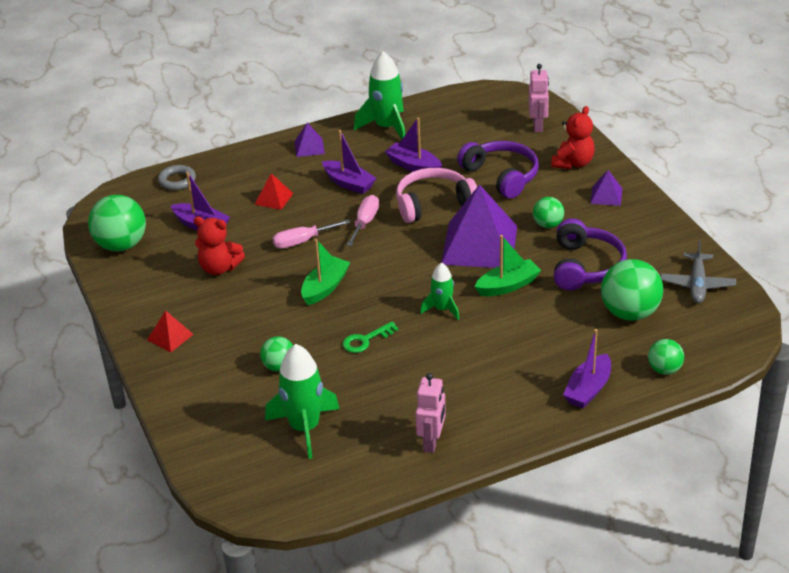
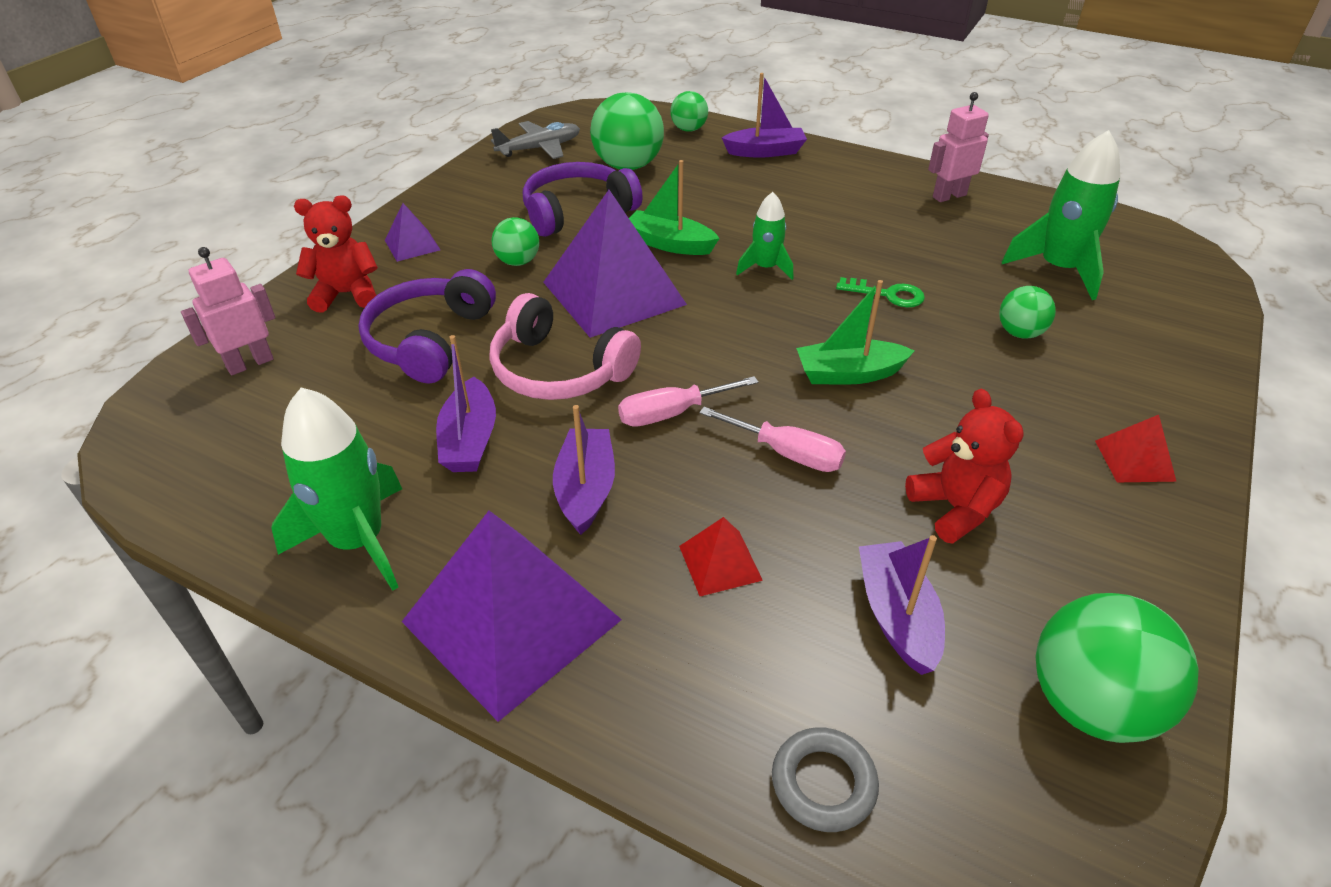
camera: 130 degrees left, 5 degrees up
(309, 147) = (511, 620): purple pyramid -> purple pyramid, size x2.24

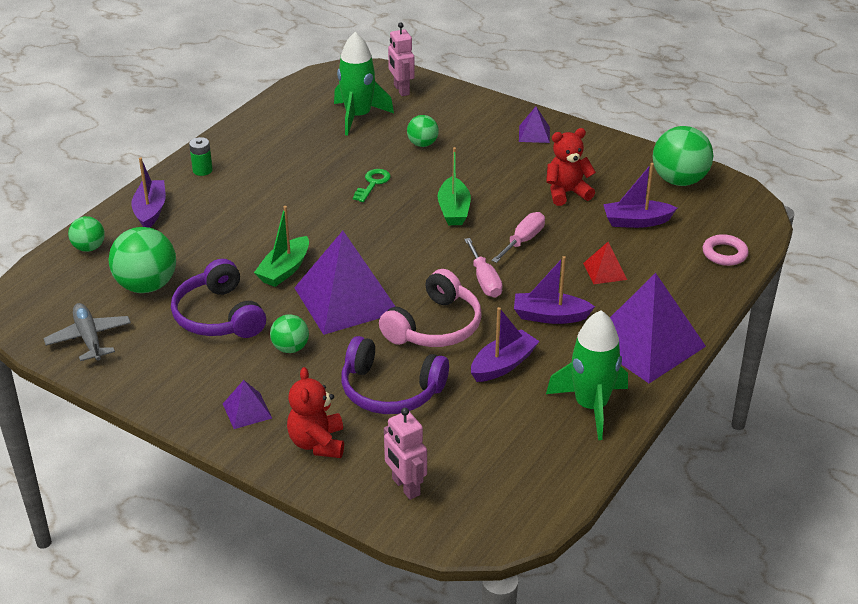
camera: 85 degrees left, 5 degrees down
(469, 440) = (503, 365): purple boat -> purple boat turned 45 degrees counterclockwise
(765, 268) = (329, 229): green rocket -> none
(823, 783) = (724, 253): grey ring -> pink ring
(860, 171) = (202, 170): none -> green battery
(949, 196) = (254, 138): pink robot -> pink robot (401, 90)
(1134, 460) = (534, 134): red pyramid -> purple pyramid

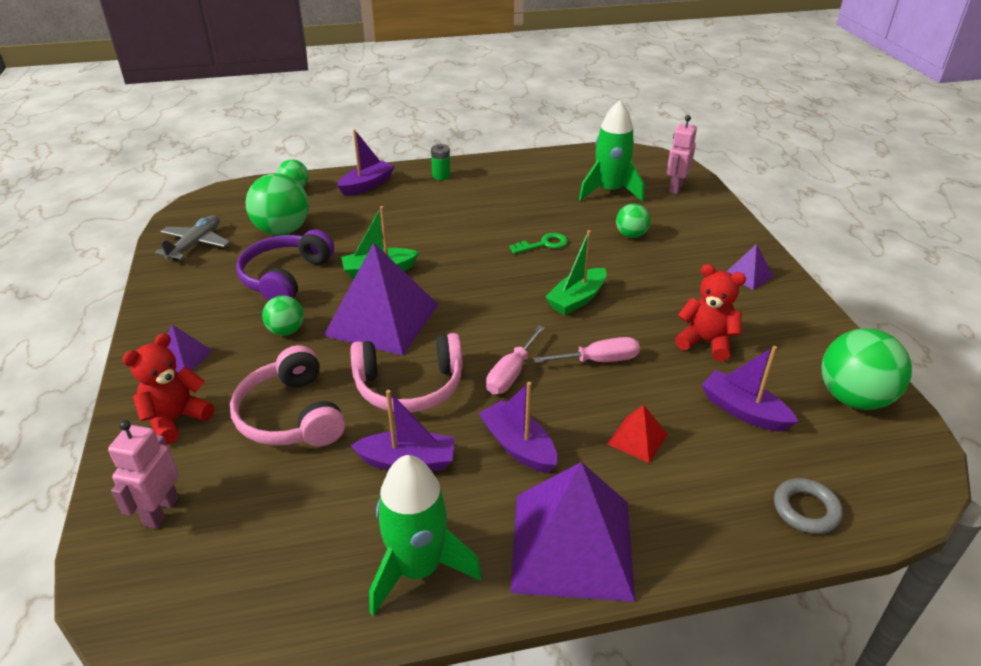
camera: 45 degrees right, 0 degrees up
(390, 390) = (291, 415): purple headphones -> pink headphones
(724, 253) = (806, 510): pink ring -> grey ring

